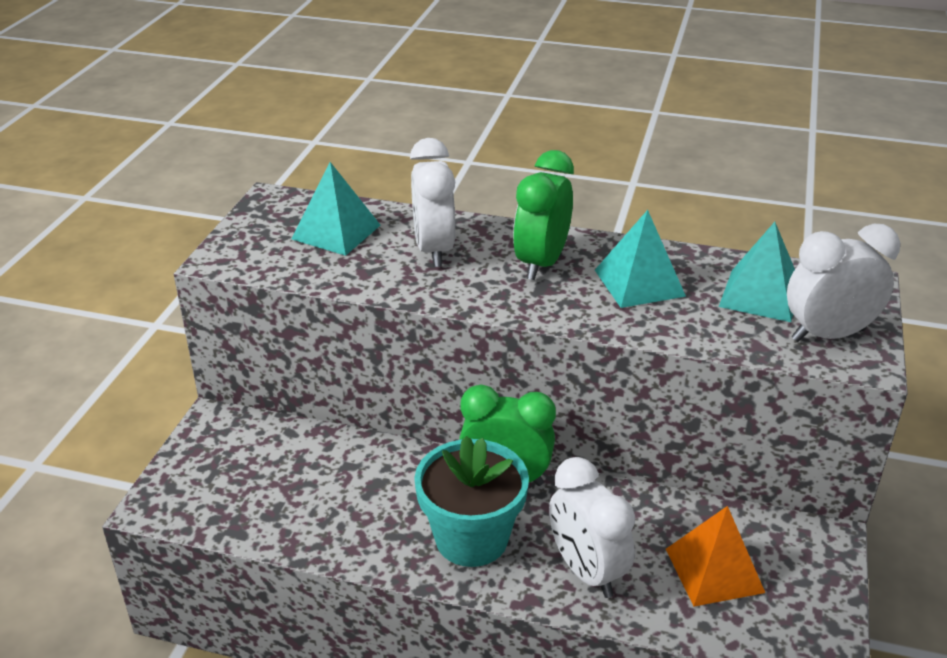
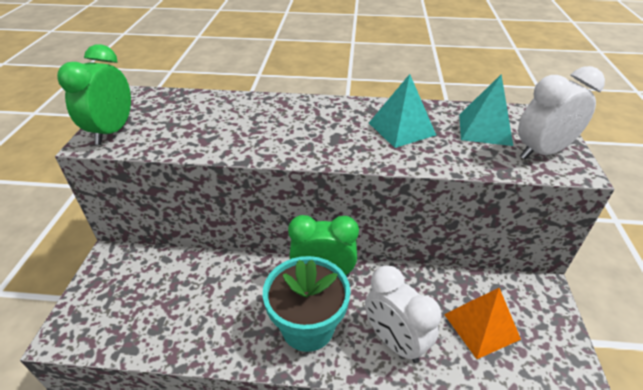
camera: 10 degrees left, 5 degrees up
(336, 232) = (180, 113): turquoise pyramid -> none
(434, 250) = (253, 120): white clock -> none
(541, 263) = (330, 122): green clock -> green clock (112, 131)

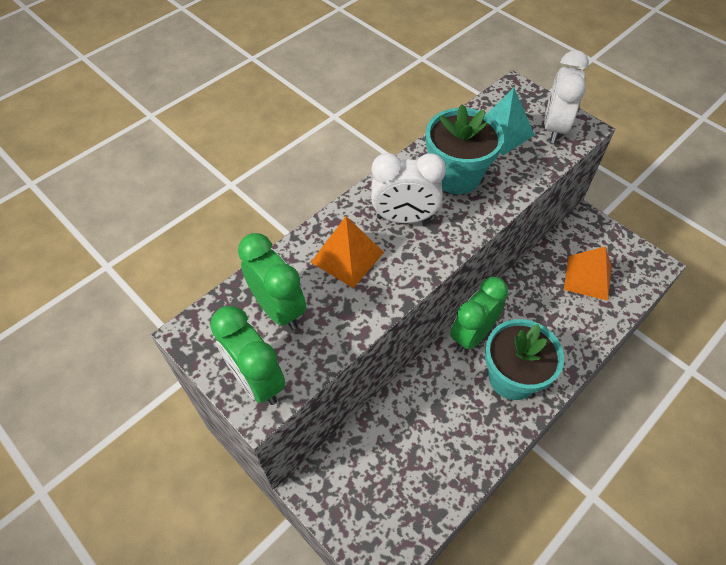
camera: 50 degrees left, 15 degrees up
(180, 114) = (278, 309): none -> green clock
(256, 118) = (347, 257): none -> orange pyramid
(395, 341) = (563, 334): white clock -> white clock (404, 218)
(401, 129) = (456, 176): turquoise pyramid -> turquoise flower pot

